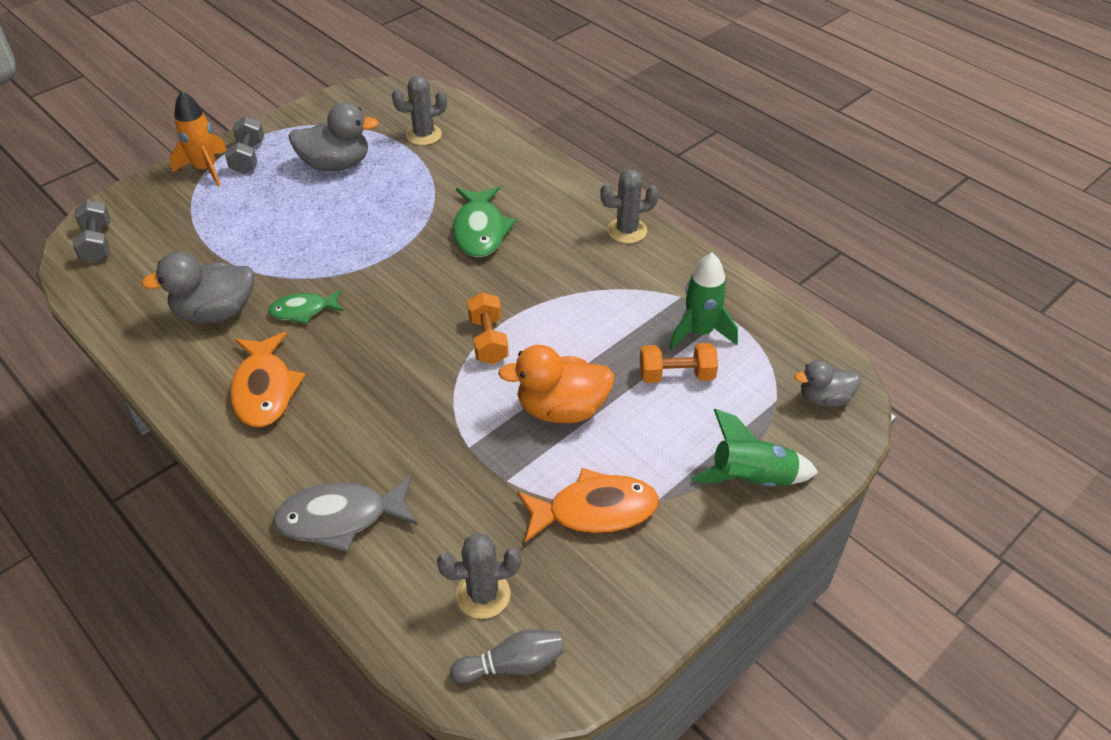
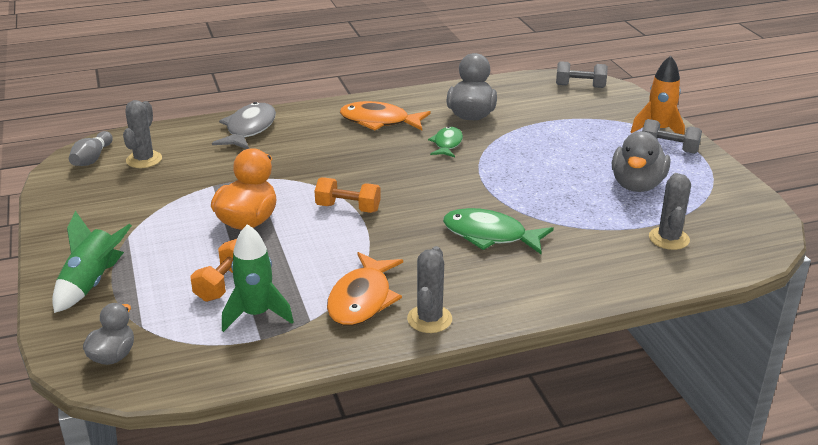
camera: 115 degrees right, 15 degrees down
(594, 511) = (150, 210): orange fish -> orange fish (362, 299)

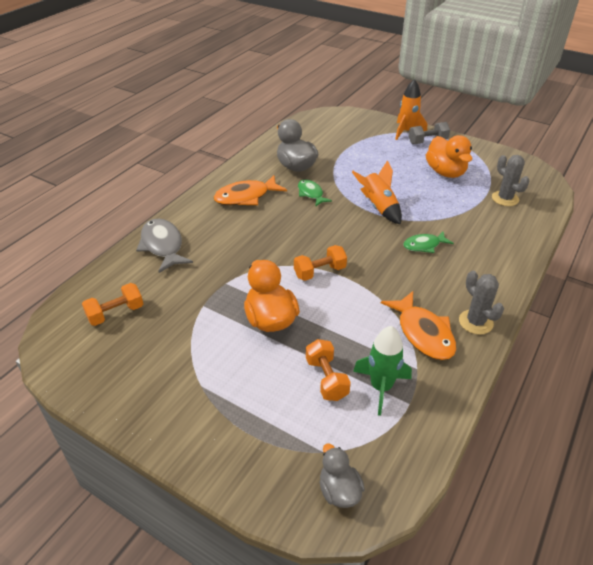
camera: 40 degrees left, 10 degrees up
(91, 283) = (233, 443): green rocket -> none
(92, 158) = (68, 336): grey bowling pin -> none
(144, 160) = (116, 313): grey cactus -> orange dumbbell
(490, 235) = (424, 245): green fish -> green fish, size x0.62
(499, 184) = (378, 207): none -> orange rocket
(580, 86) = (327, 119): grey dumbbell -> none
(637, 185) = (445, 172): grey duck -> orange duck

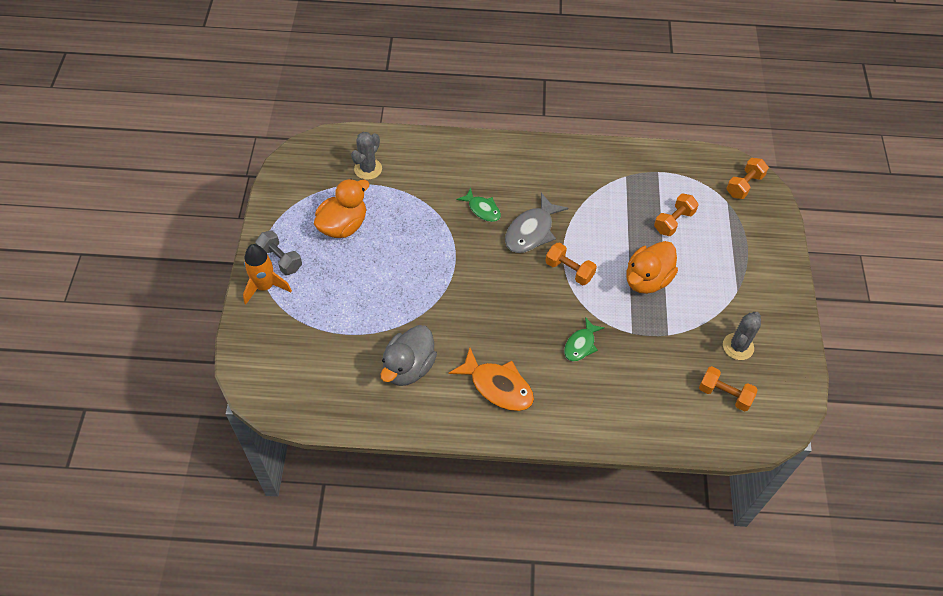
camera: 120 degrees left, 15 degrees up
(163, 246) = (623, 415): grey fish -> grey fish (531, 231)
(311, 194) = (454, 328): green fish -> green fish (581, 345)
(339, 490) = (744, 185): grey duck -> orange dumbbell
(378, 207) = (443, 261): orange rocket -> none
(381, 387) = (657, 190): green rocket -> none
(423, 333) = (589, 181): orange fish -> none
(475, 322) = (556, 155): grey cactus -> grey cactus (738, 346)

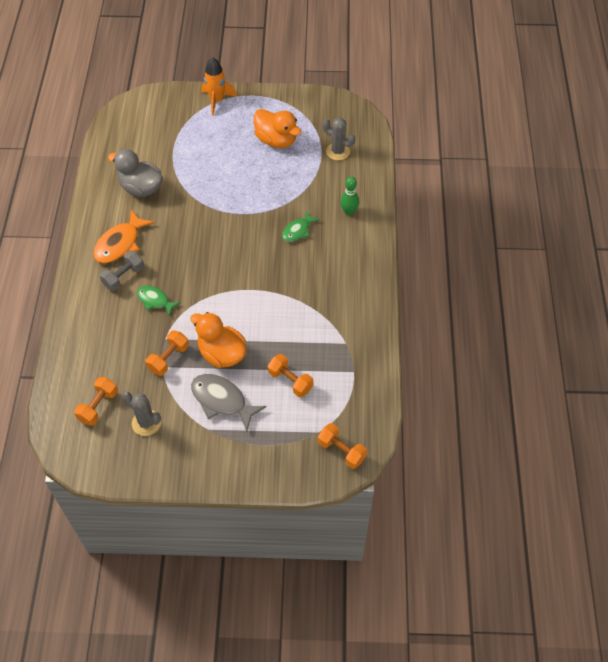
camera: 90 degrees right, 0 degrees up
(280, 259) = (242, 106): grey dumbbell -> grey dumbbell (123, 277)
(457, 164) = (349, 211): none -> green bowling pin
(531, 231) = (275, 266): grey fish -> grey fish (222, 400)
(569, 270) = (232, 294): orange dumbbell -> orange dumbbell (168, 358)

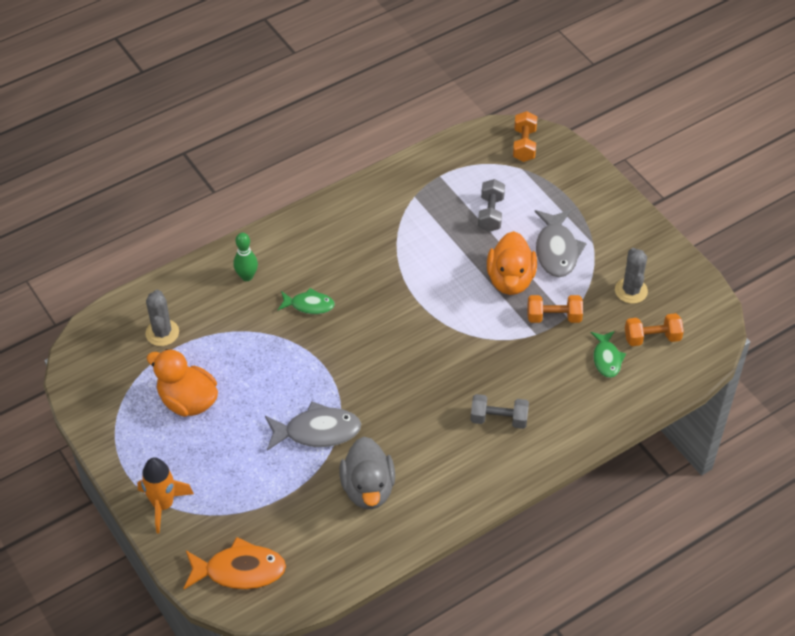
camera: 125 degrees left, 5 degrees down
(120, 244) = (461, 453): orange fish -> orange fish (239, 570)
(155, 300) = (501, 371): green fish -> green fish (606, 359)
(200, 186) = (317, 431): none -> grey fish
(276, 140) = (187, 401): orange duck -> orange duck turned 60 degrees counterclockwise
(290, 381) = (490, 214): orange dumbbell -> grey dumbbell

